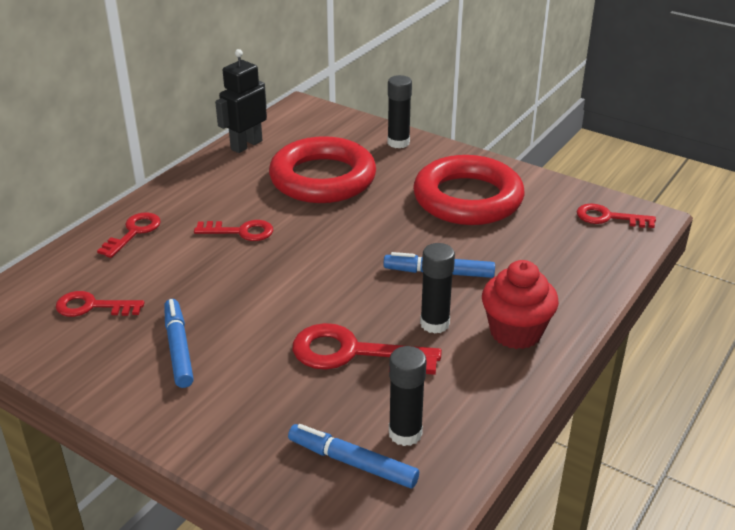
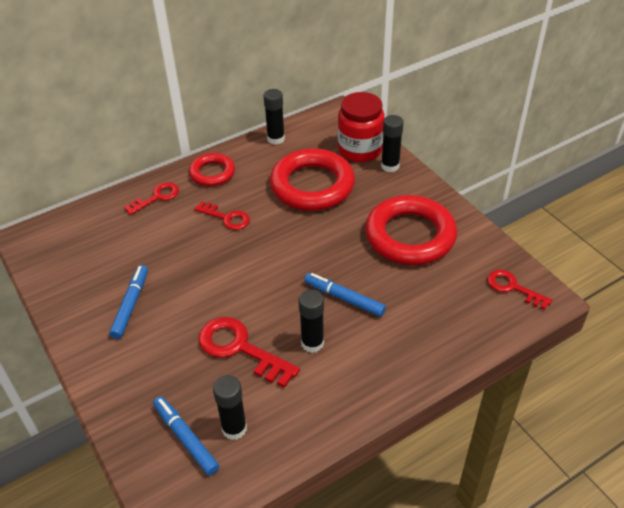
camera: 25 degrees right, 10 degrees up
(92, 306) = (97, 252): red key -> none
(190, 193) = (212, 173): none -> red ring
(246, 145) = (276, 139): black robot -> black glue stick
(353, 135) = (360, 150): none -> red jar
(515, 332) = (367, 371): red cupcake -> none

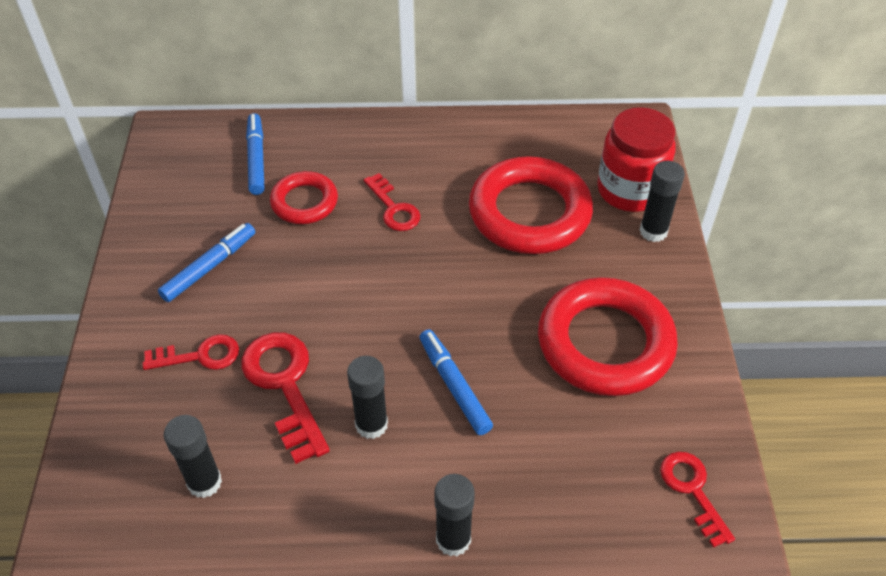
camera: 30 degrees right, 5 degrees up
(157, 197) = (334, 145): red key -> red key (200, 356)
(185, 438) = (146, 463): blue marker -> blue marker (256, 159)
(212, 173) = (420, 141): red ring -> red ring (304, 202)
(276, 139) = (531, 129): black glue stick -> black glue stick (453, 539)

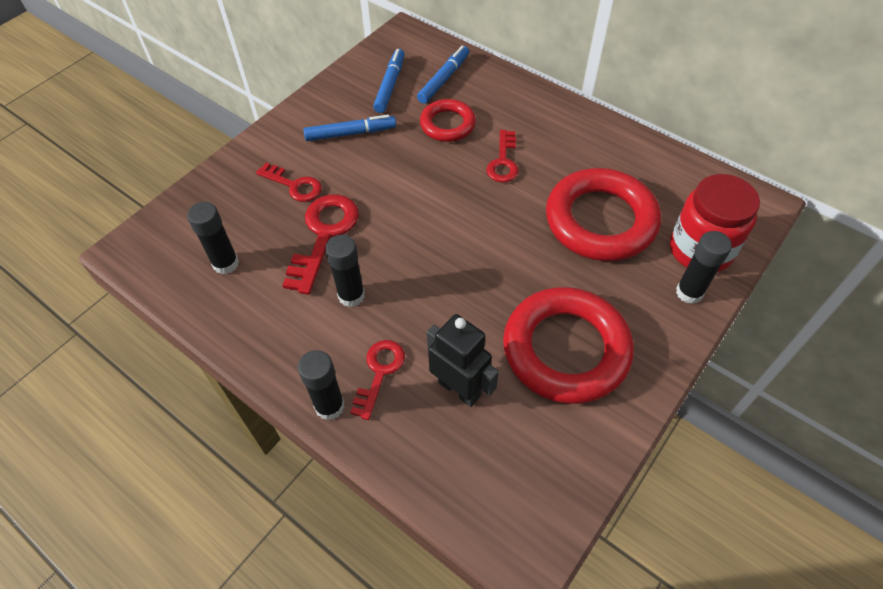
camera: 40 degrees right, 5 degrees up
(454, 386) = (427, 307): blue marker -> blue marker (390, 85)
(551, 438) = (459, 389): none -> black robot
(692, 490) = (526, 502): red key -> red key (379, 372)

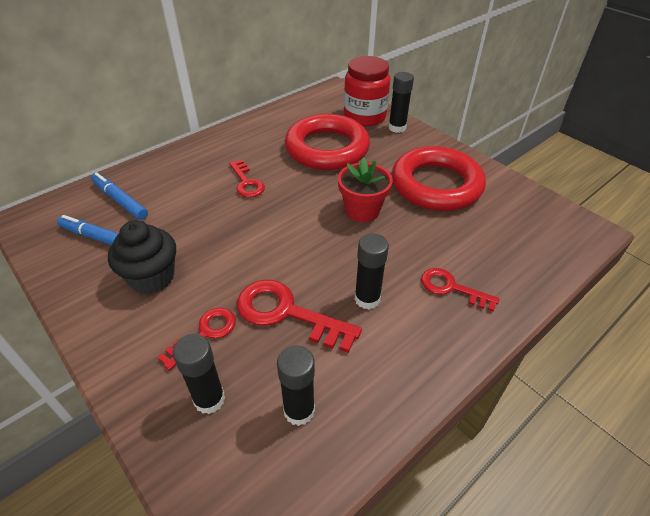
camera: 80 degrees left, 10 degrees down
(329, 406) = (485, 326): black glue stick -> black glue stick (209, 399)
(350, 133) = (152, 277): blue marker -> black cupcake
(447, 124) = (183, 207): red ring -> none
(459, 389) = (467, 242): black robot -> none
(487, 274) = (362, 210): none -> red flower pot
(503, 161) = (246, 183): red key -> red key turned 45 degrees clockwise

